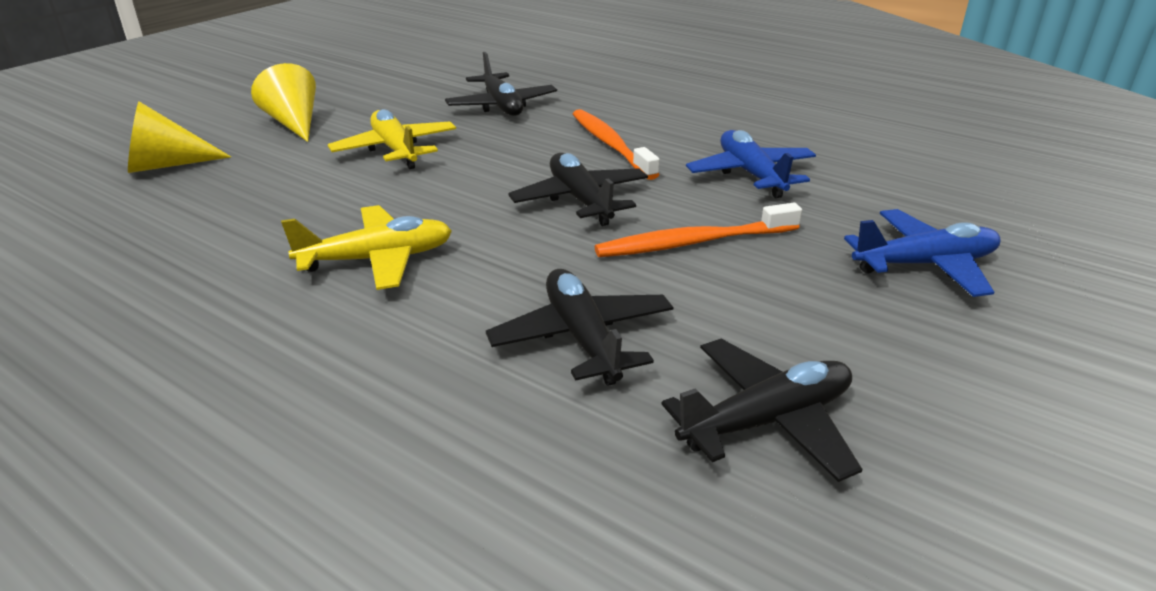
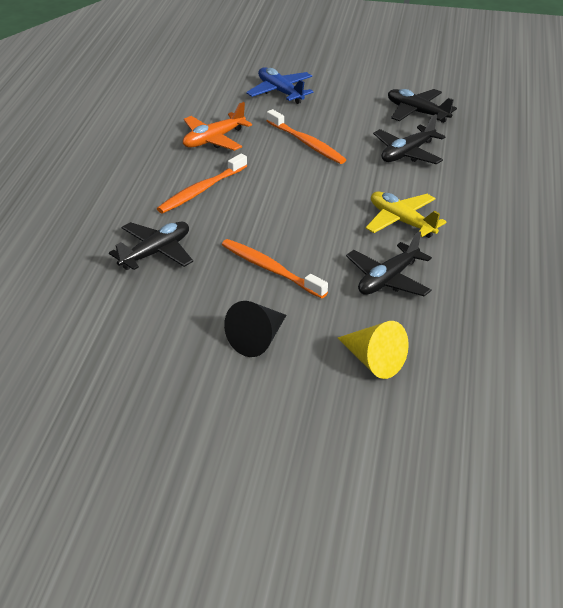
camera: 115 degrees left, 5 degrees up
(294, 123) = (258, 340): yellow cone -> black cone
(396, 150) = (270, 269): yellow plane -> orange toothbrush
(580, 200) = (287, 182): black plane -> black plane (388, 280)
(751, 174) = (213, 139): blue plane -> orange plane

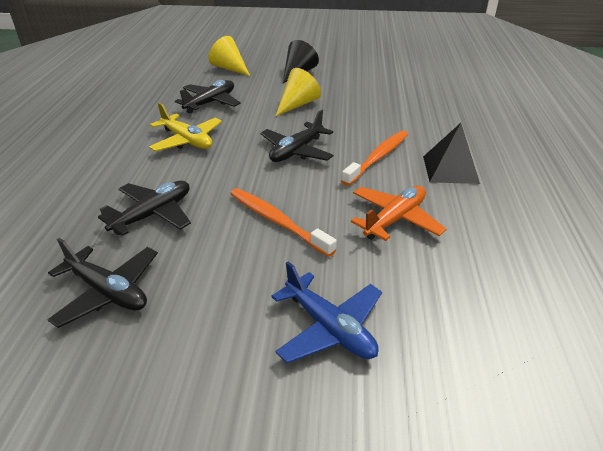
camera: 175 degrees right, 0 degrees up
(138, 175) = (450, 169): none -> black pyramid
(155, 253) = (388, 110): black plane -> black plane (296, 151)
(270, 269) = (297, 104): orange toothbrush -> yellow cone

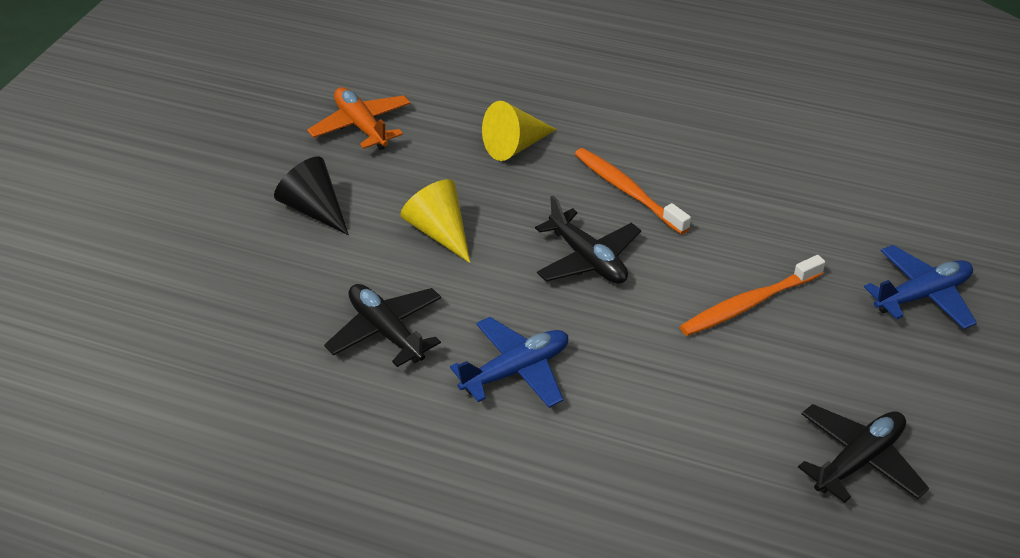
camera: 75 degrees left, 5 degrees up
(153, 214) = (712, 417): black plane -> none
(187, 141) = (516, 371): yellow plane -> blue plane
(229, 68) = (241, 291): yellow cone -> yellow cone (515, 146)
(395, 219) = (762, 212): orange plane -> orange plane (361, 126)
(450, 169) = (672, 142): black pyramid -> none

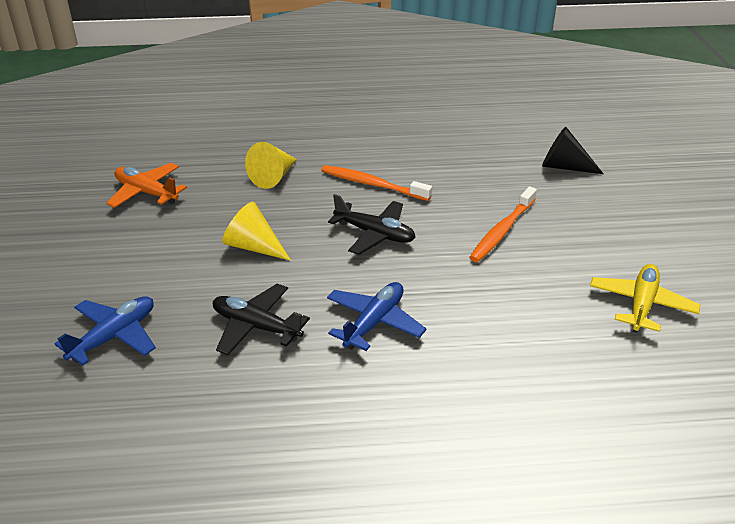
camera: 25 degrees left, 5 degrees down
(314, 210) = (143, 258): black cone -> black cone (564, 167)
(858, 461) = (641, 305): black plane -> yellow plane
(922, 296) = (602, 195): blue plane -> blue plane (114, 336)

